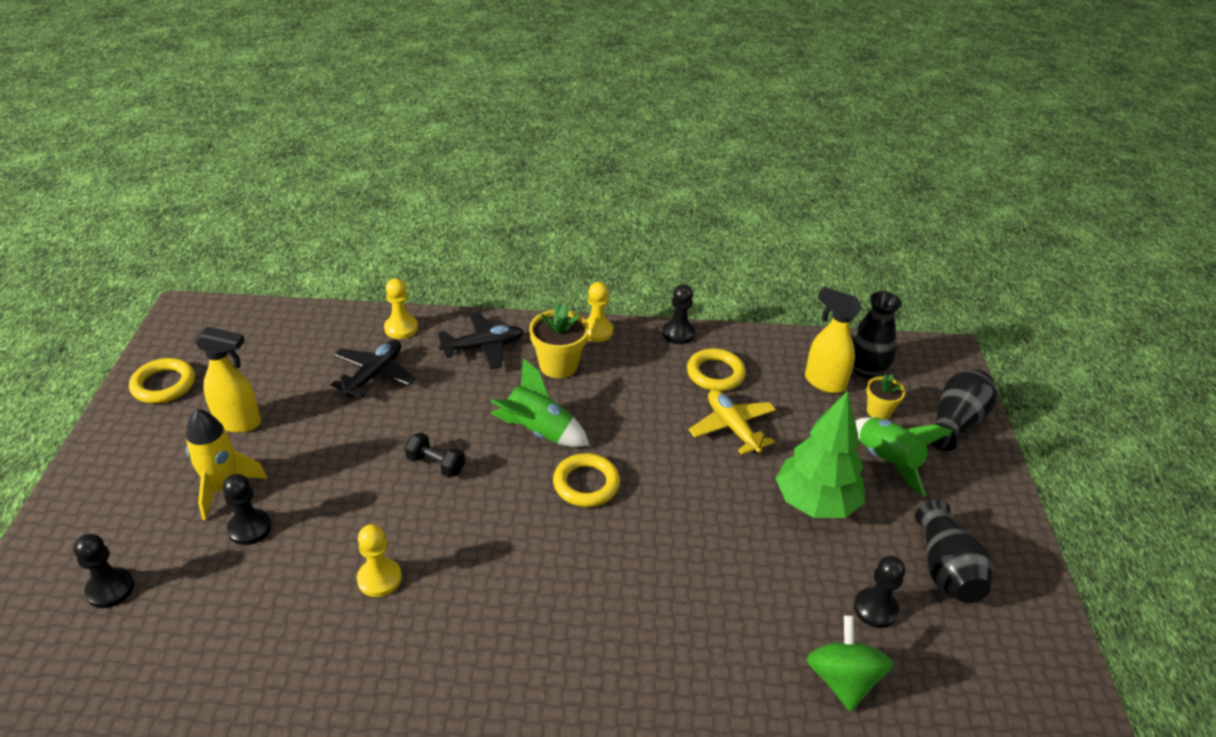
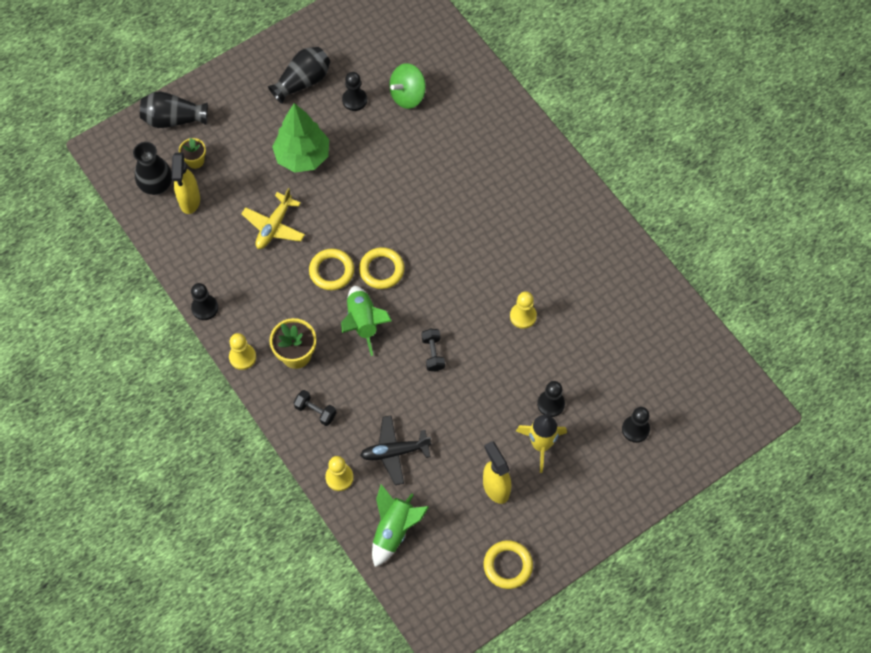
camera: 125 degrees left, 25 degrees up
(483, 347) = (315, 411): black plane -> black dumbbell
(715, 374) = (230, 263): yellow ring -> yellow ring (331, 271)
(887, 461) = (239, 138): green rocket -> green rocket (394, 530)

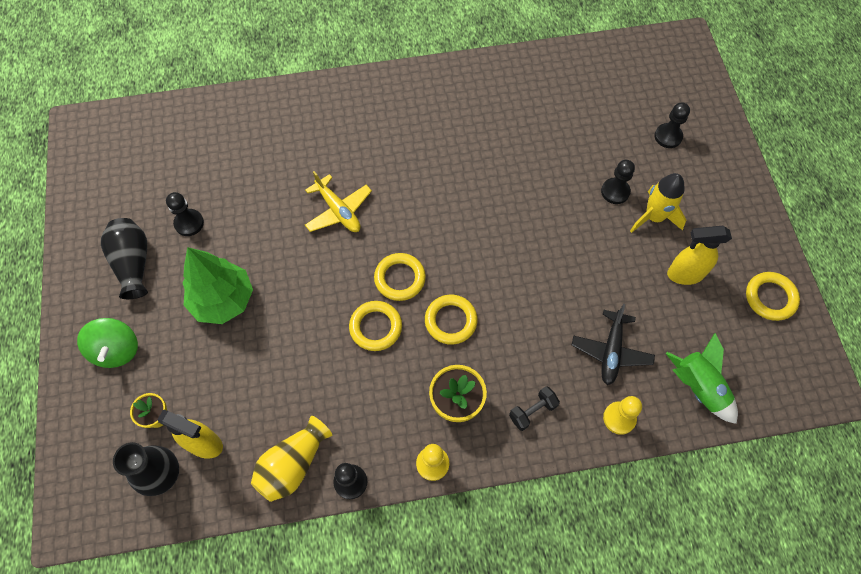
camera: 65 degrees left, 0 degrees up
(173, 119) = (87, 419): black vase -> none
(200, 264) = (293, 464): none -> yellow vase
(274, 226) = (290, 364): yellow plane -> yellow plane (338, 210)
(363, 322) = (450, 321): green rocket -> yellow ring
(407, 95) = (216, 173): green spinning top -> green spinning top (116, 350)
(433, 354) = (517, 270): black dumbbell -> none
(523, 316) = (513, 176): yellow pawn -> none

